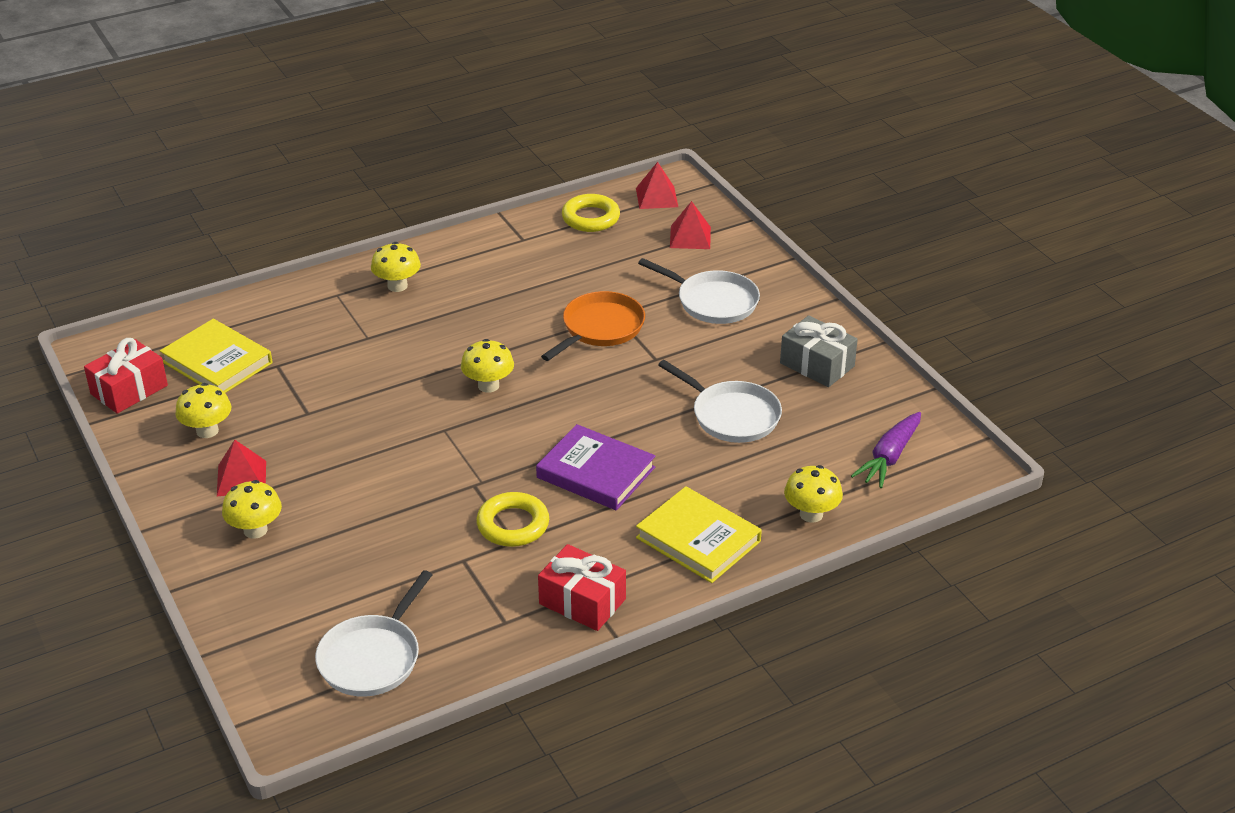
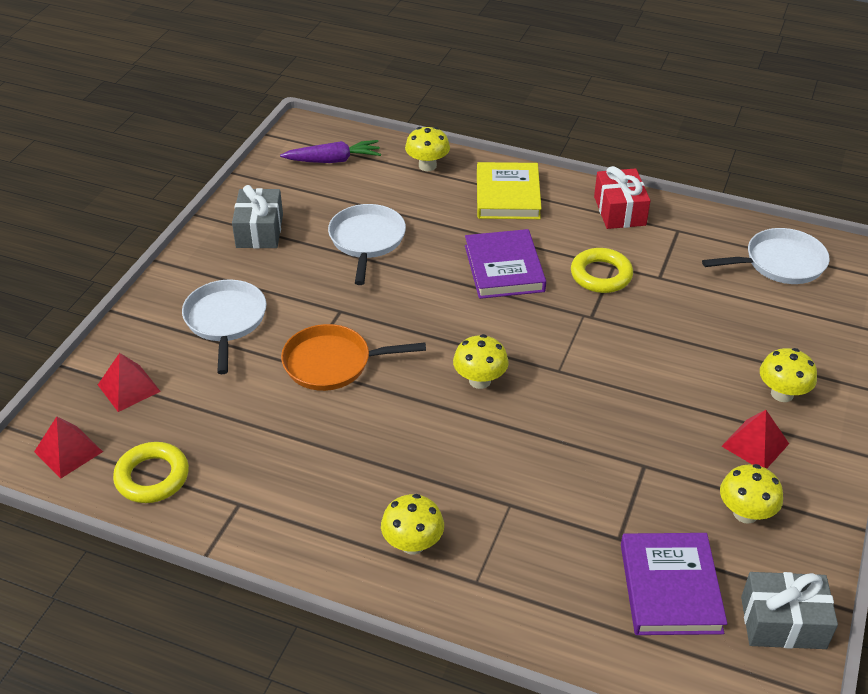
camera: 130 degrees left, 5 degrees up
(129, 390) = (783, 622): red gift -> grey gift
(217, 362) = (670, 588): yellow book -> purple book

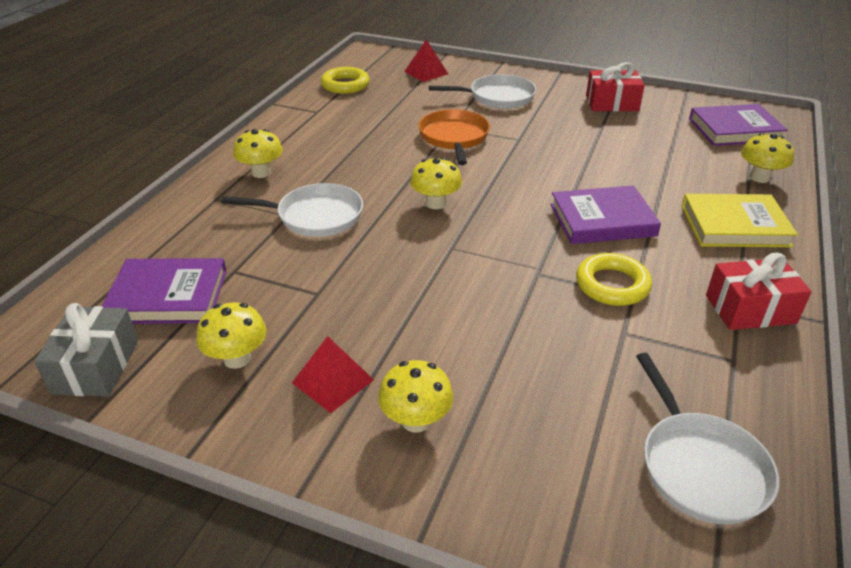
camera: 90 degrees right, 5 degrees down
(68, 451) = (370, 61): red pyramid -> none
(259, 231) = (612, 103): grey gift -> red gift
(333, 160) = (734, 130): purple carrot -> purple book
(367, 241) = (618, 148): white pan -> white pan (315, 216)

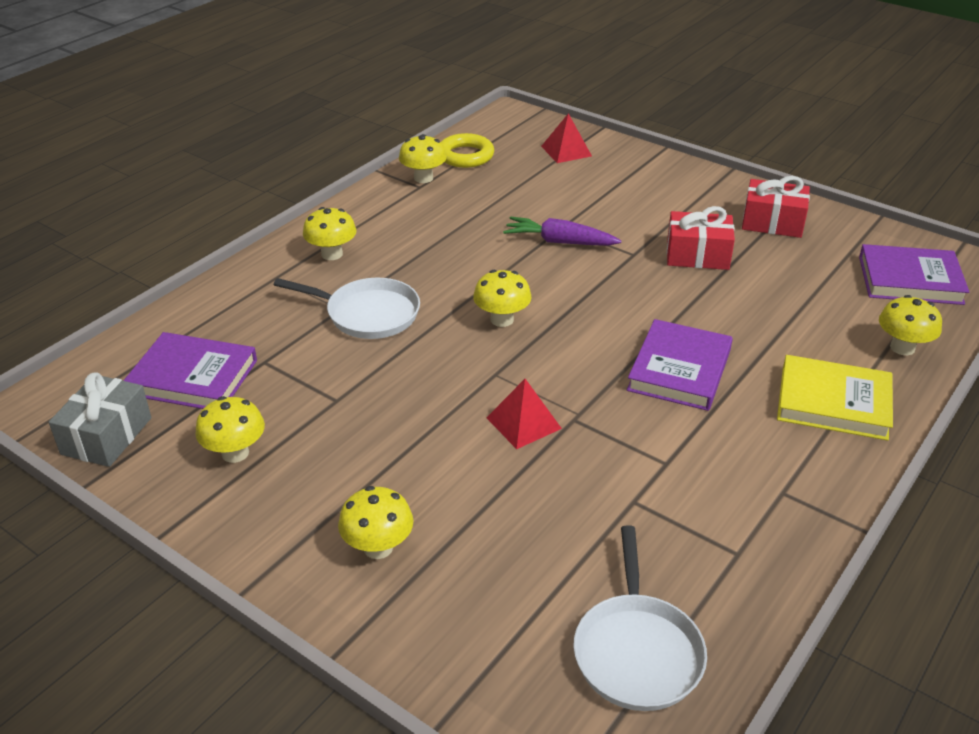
camera: 15 degrees right, 0 degrees up
(317, 105) = (423, 178): none -> yellow mushroom
(333, 381) = (316, 493): red pyramid -> red pyramid (524, 423)
(454, 138) = (559, 242): orange pan -> purple carrot
(497, 97) = (636, 195): white pan -> none
(602, 220) = (679, 370): purple book -> purple book turned 75 degrees counterclockwise
(612, 285) = (649, 447): yellow ring -> none
(750, 309) = (791, 502): red gift -> red gift (697, 255)

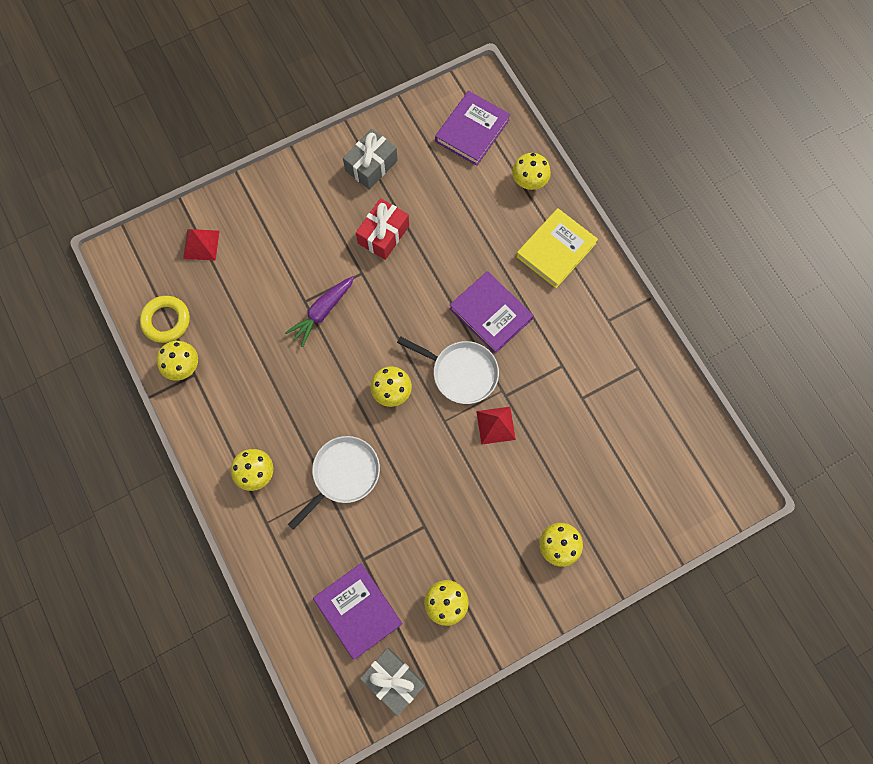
camera: 65 degrees left, 35 degrees up
(193, 377) = (358, 611): purple book -> purple book turned 75 degrees counterclockwise
(637, 651) = (675, 449): white pan -> white pan (461, 372)
(772, 222) = (371, 165): red gift -> grey gift

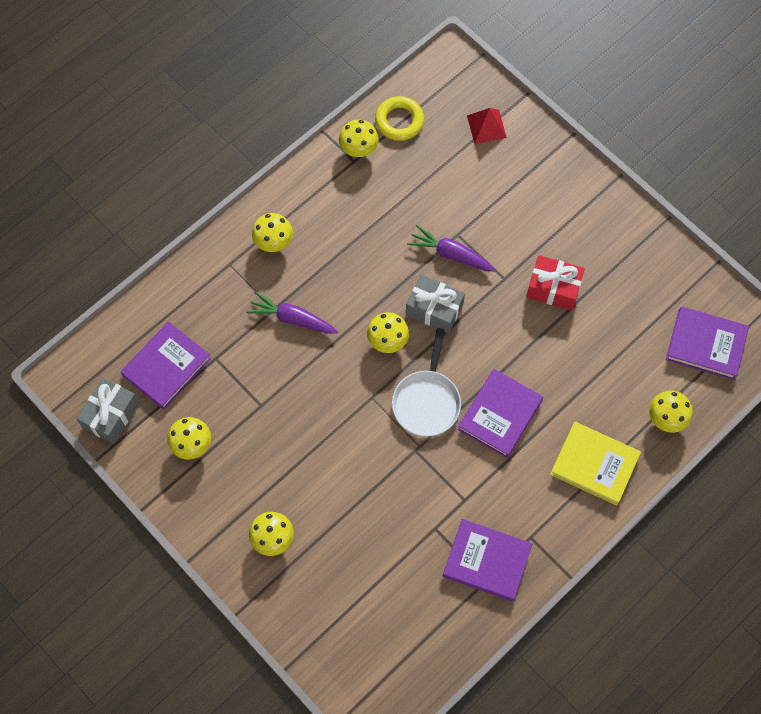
camera: 75 degrees right, 5 degrees down
(343, 474) = (292, 318): white pan -> purple carrot
(371, 165) = (627, 256): grey gift -> grey gift (434, 309)
(496, 425) = (381, 448): red pyramid -> none
(621, 362) = (486, 561): none -> purple book

